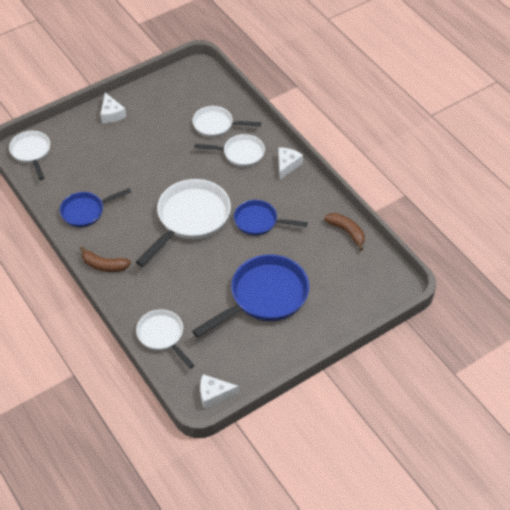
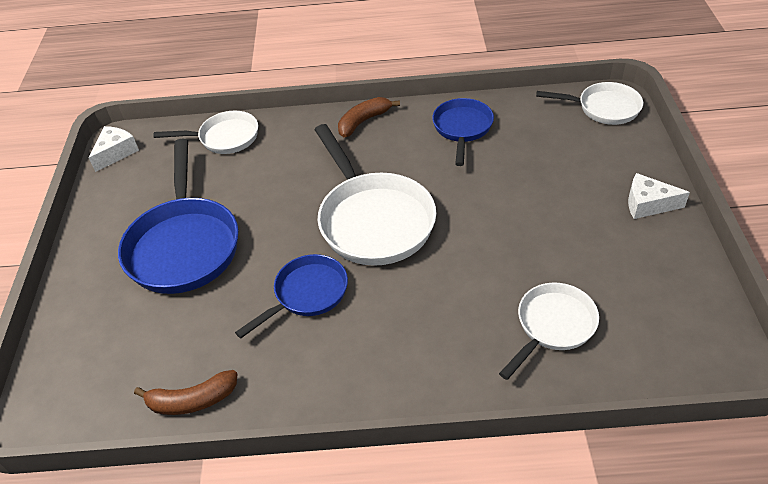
camera: 125 degrees right, 5 degrees down
(240, 153) = (463, 331): white pan -> none
(287, 165) = (392, 387): white cheese -> none

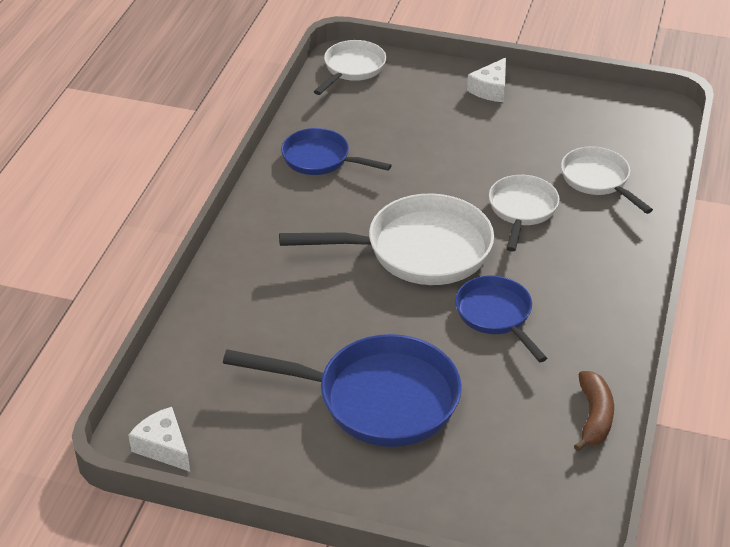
camera: 75 degrees left, 5 degrees down
(224, 138) = (207, 339): white pan -> white pan (522, 210)
(363, 121) = (259, 222): brown banana -> none

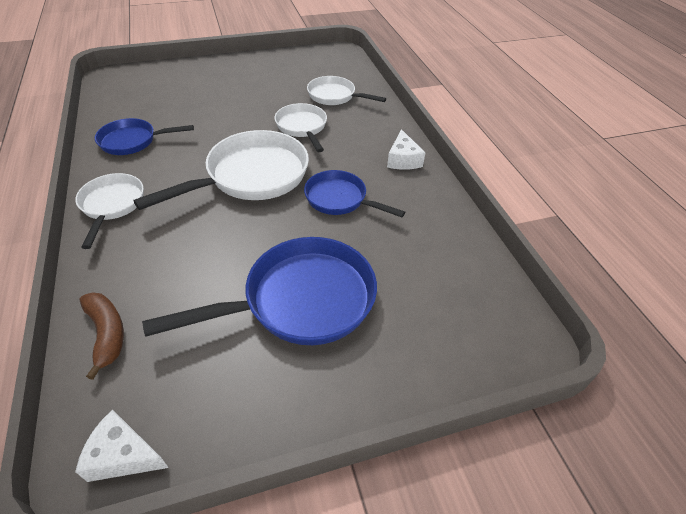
camera: 35 degrees left, 5 degrees up
(352, 69) = (121, 80): white pan -> white pan (112, 205)
(491, 89) = (227, 67): white cheese -> white cheese (403, 159)
(594, 417) = (461, 240): brown banana -> brown banana (107, 334)

